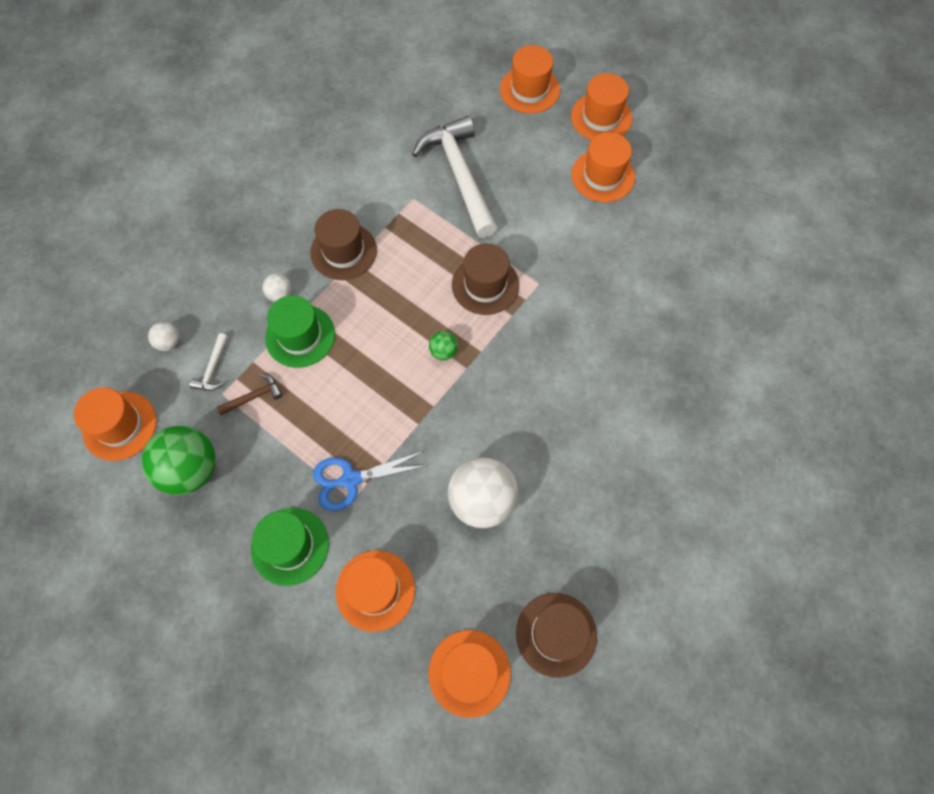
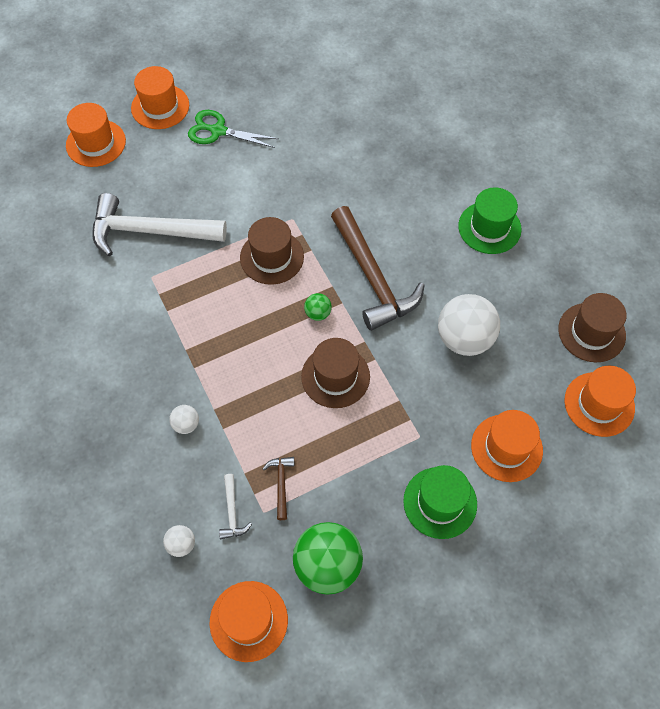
camera: 65 degrees left, 5 degrees down
(213, 368) = (232, 512): white hammer -> white hammer turned 45 degrees clockwise
(300, 336) = (240, 422): green hat -> green hat (489, 227)
(343, 251) = (172, 354): brown hat -> brown hat (335, 376)
(350, 480) = (401, 431): blue scissors -> none
(509, 383) = (372, 277): none -> brown hammer
(603, 176) = (218, 131): orange hat -> green scissors

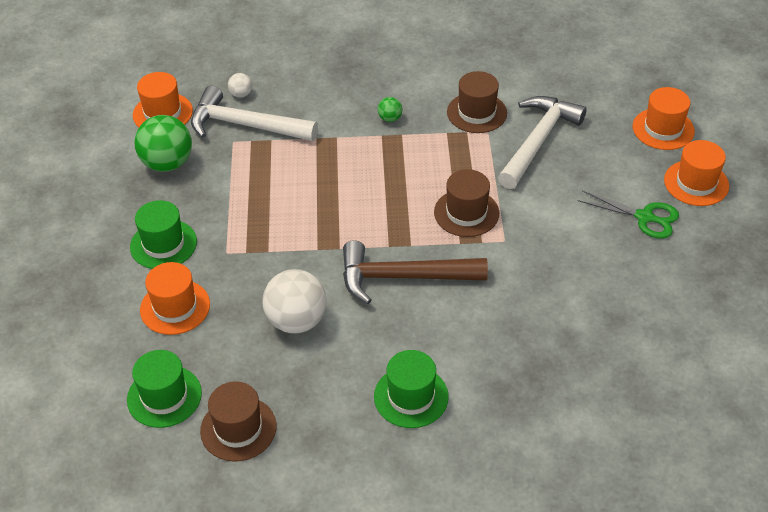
camera: 115 degrees right, 15 degrees down
(186, 424) = (333, 118): white ball -> none
(218, 131) = (644, 217): green scissors -> green scissors turned 75 degrees clockwise
(232, 512) = (245, 125): white hammer -> white hammer, size x2.42
(281, 484) = (247, 157): brown hammer -> none
(318, 313) = (387, 226): green ball -> green ball (390, 118)
(335, 376) = (317, 217): brown hat -> brown hat (477, 113)
(599, 404) = (164, 396): orange hat -> green hat

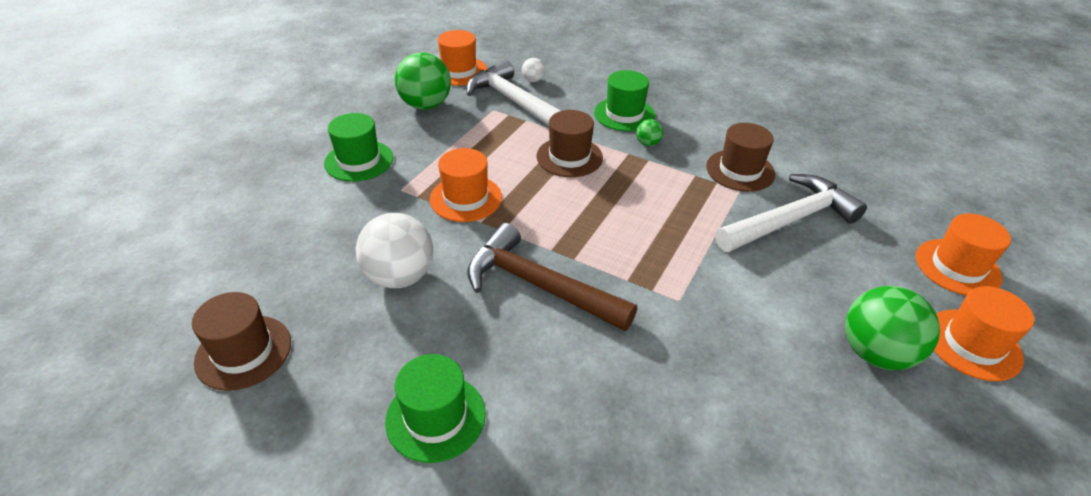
camera: 30 degrees right, 5 degrees down
(164, 396) = (220, 285): green hat -> green hat (624, 114)
(175, 307) = (313, 213): orange hat -> orange hat (466, 198)
(466, 213) = (658, 254): brown hat -> brown hat (569, 157)
(644, 217) = (875, 353): green scissors -> green ball

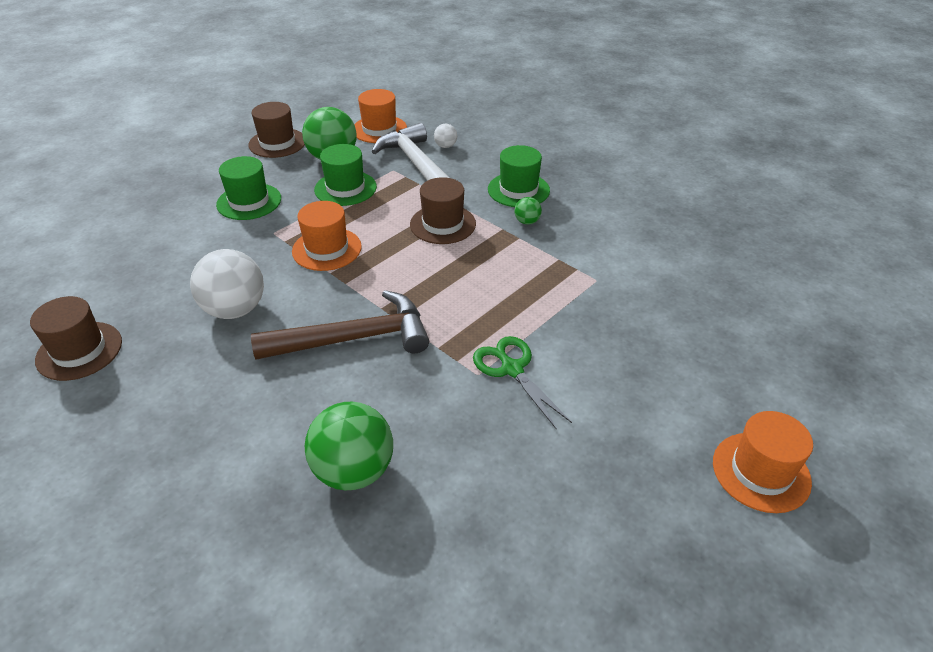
camera: 15 degrees right, 0 degrees up
(435, 417) = (207, 435): green hat -> green hat (345, 188)
(539, 285) = (354, 338): brown hammer -> brown hammer turned 120 degrees clockwise
(708, 289) = (512, 369): none -> green scissors
(740, 170) = (608, 261): brown hat -> brown hat (277, 143)
(790, 220) = (633, 317): white hammer -> none
(875, 353) = (649, 460): green ball -> green ball (354, 471)
(957, 267) = (790, 393): orange hat -> none

